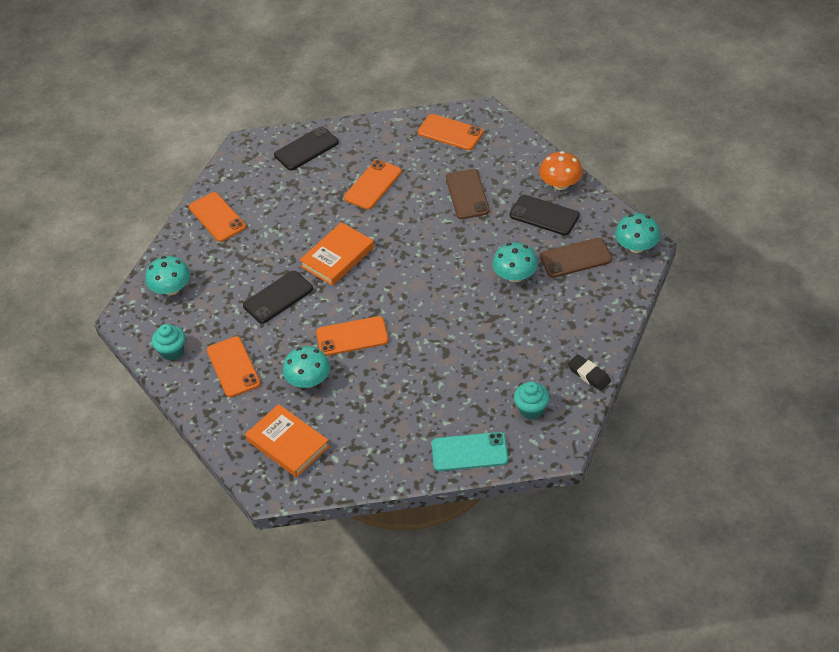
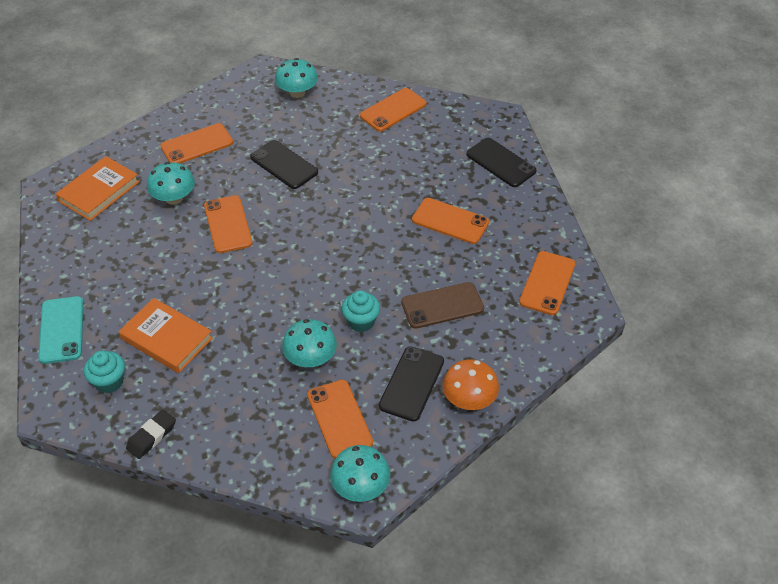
camera: 80 degrees right, 0 degrees up
(172, 351) = (220, 103): turquoise cupcake -> turquoise cupcake (361, 322)
(337, 257) = (339, 203): orange book -> orange book (167, 338)
(575, 258) = (339, 419): brown phone -> orange phone

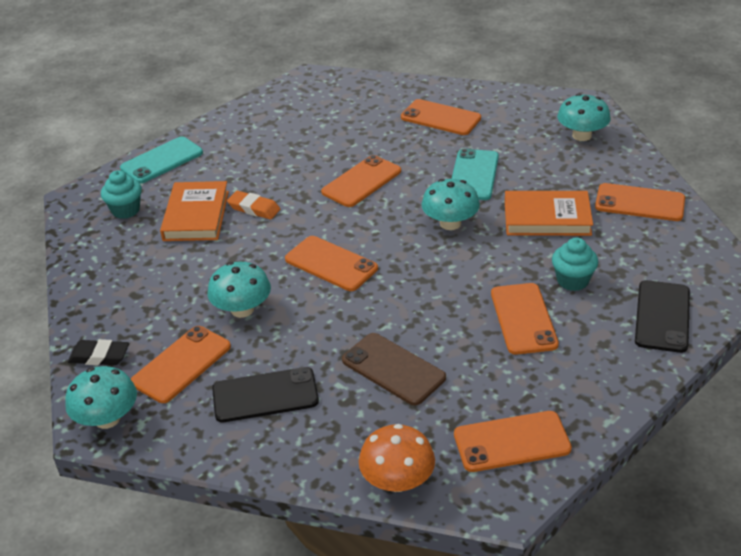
camera: 60 degrees right, 10 degrees down
(99, 191) = (328, 101): orange book -> orange book (547, 218)
(151, 436) = (83, 261): black eraser -> black eraser (99, 356)
(174, 198) = (362, 139): turquoise mushroom -> turquoise mushroom (450, 223)
(195, 300) = (254, 208): none -> orange eraser
(284, 165) = (474, 175): black phone -> turquoise phone
(307, 286) = (331, 264): none -> orange phone
(361, 322) = (317, 321): turquoise cupcake -> turquoise cupcake (572, 281)
(469, 399) = (278, 450): orange mushroom -> orange mushroom (397, 480)

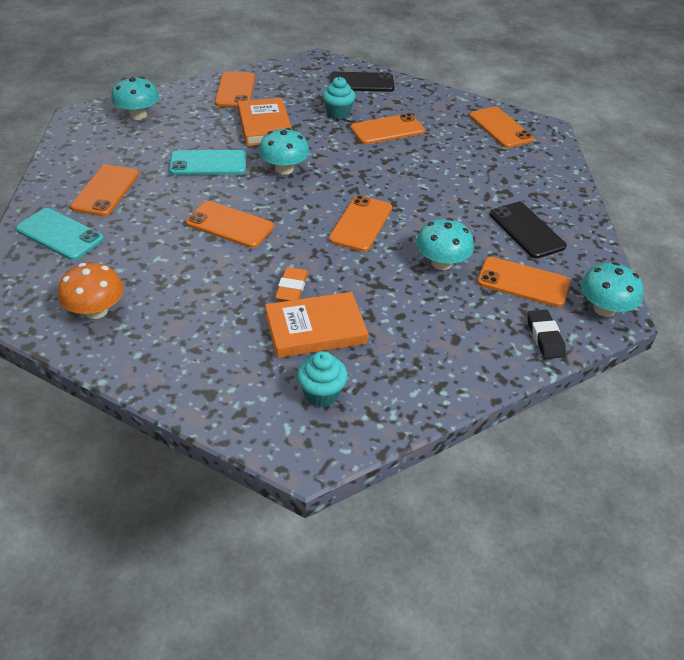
camera: 110 degrees left, 5 degrees up
(162, 160) = (209, 393): turquoise phone -> turquoise phone (60, 234)
(393, 369) = (466, 177): brown phone -> none
(397, 480) = (558, 164): orange mushroom -> orange mushroom (96, 310)

